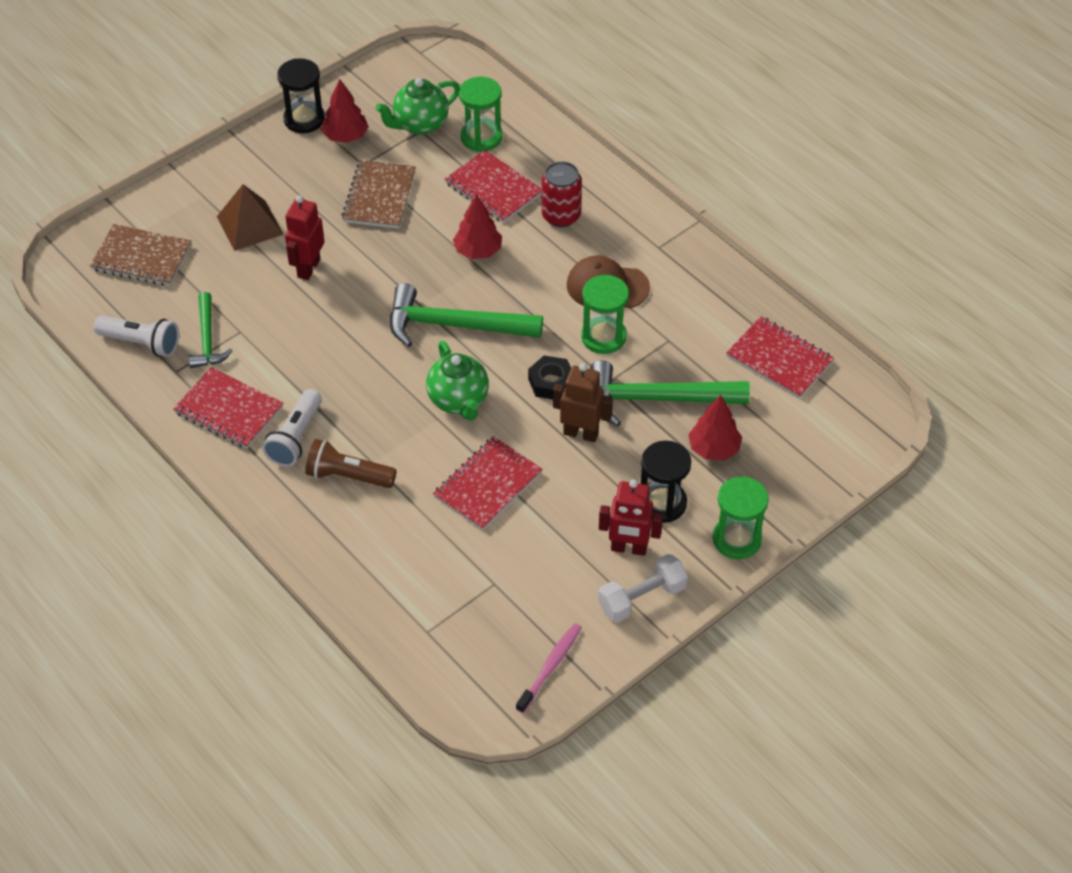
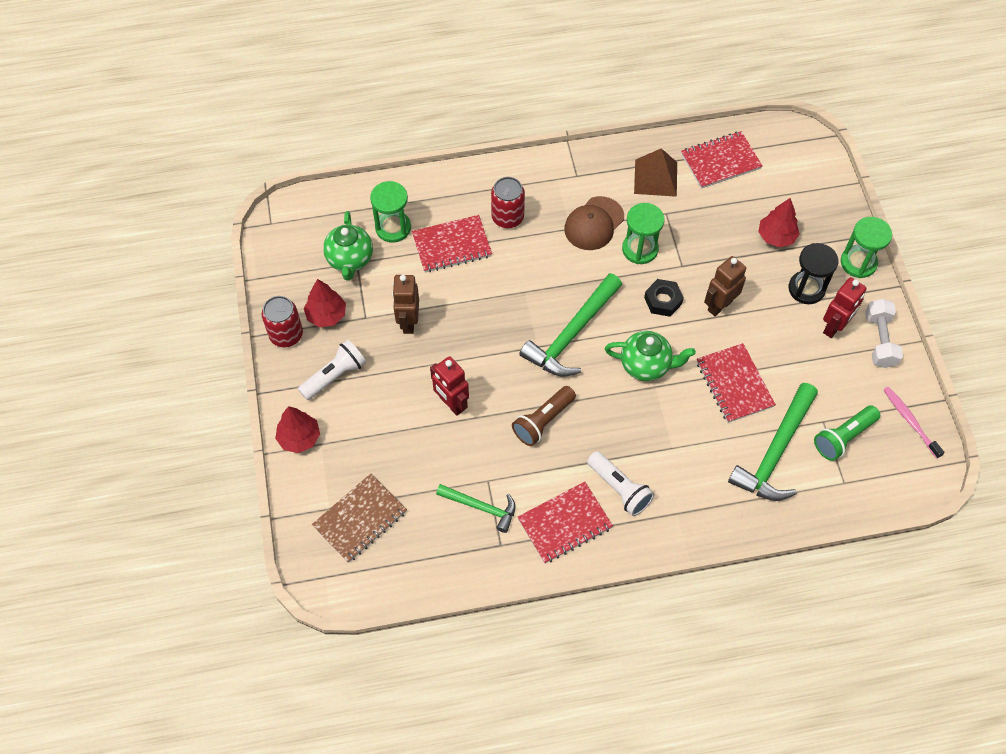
camera: 60 degrees left, 10 degrees up
(141, 343) = (455, 558): white flashlight -> white flashlight (335, 376)
(250, 225) = (377, 424): brown pyramid -> brown pyramid (655, 177)
(304, 119) = (286, 335): black hourglass -> red can
(348, 476) = (676, 469): brown flashlight -> brown flashlight (543, 421)
(379, 196) = (408, 322): brown notebook -> brown robot
(478, 251) = (508, 285): red tree -> red tree (299, 438)
(486, 610) = (843, 437): none -> green flashlight
(656, 399) = (714, 246): green hammer -> green hammer (775, 452)

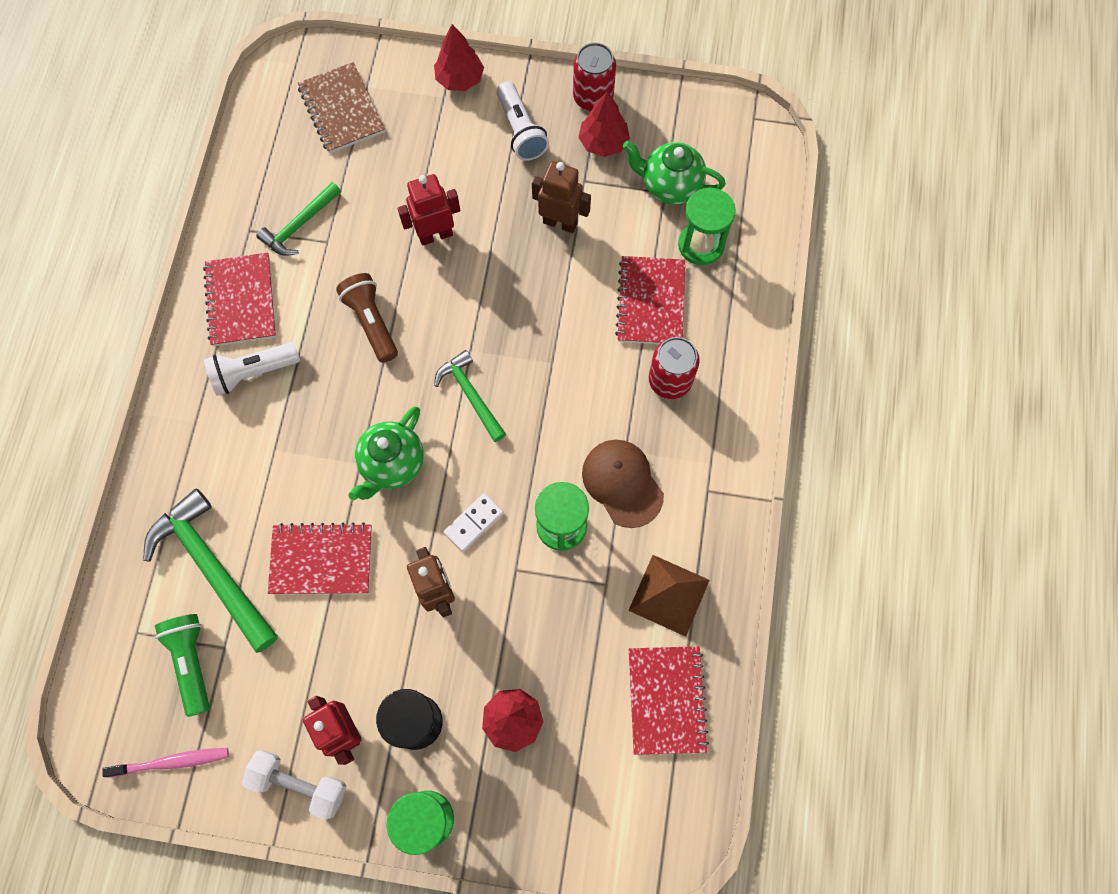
camera: 110 degrees right, 10 degrees up
(571, 334) = (470, 394): green hammer -> green hammer, size x0.59
(663, 301) = (473, 523): black nut -> white domino

